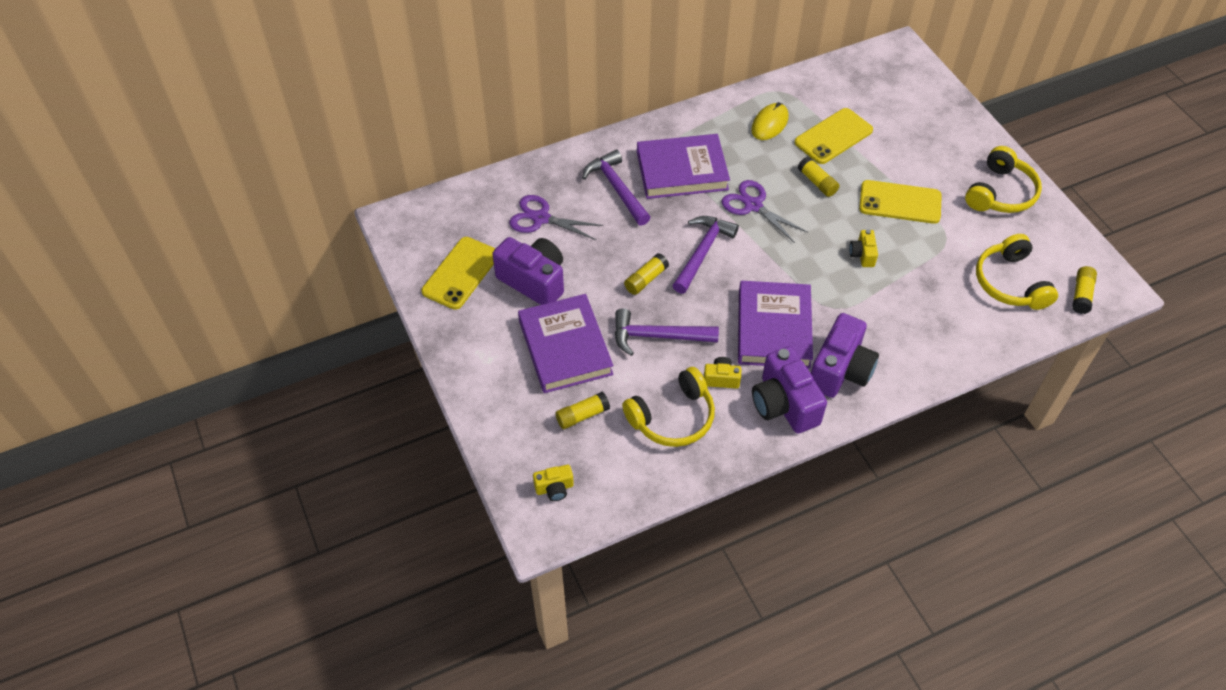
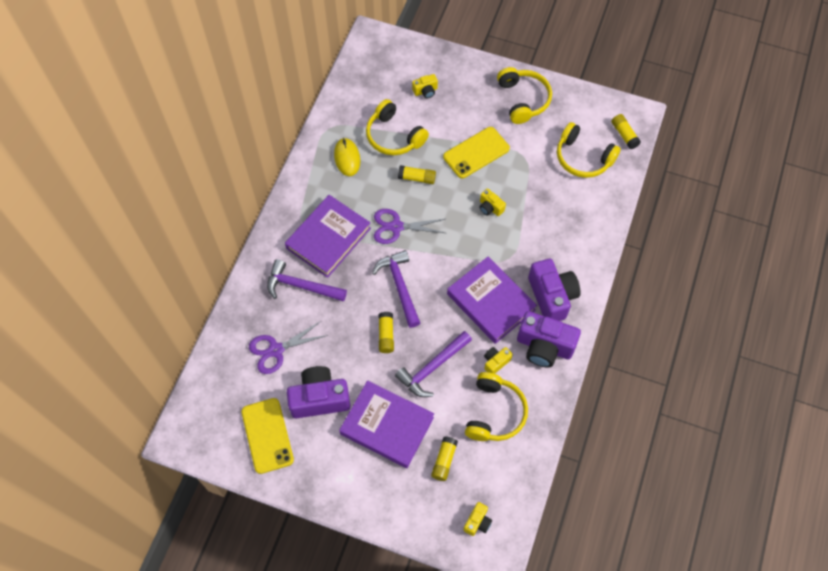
camera: 45 degrees left, 10 degrees up
(833, 136) = (394, 136): yellow phone -> yellow headphones
(905, 122) = (425, 91): none -> yellow camera

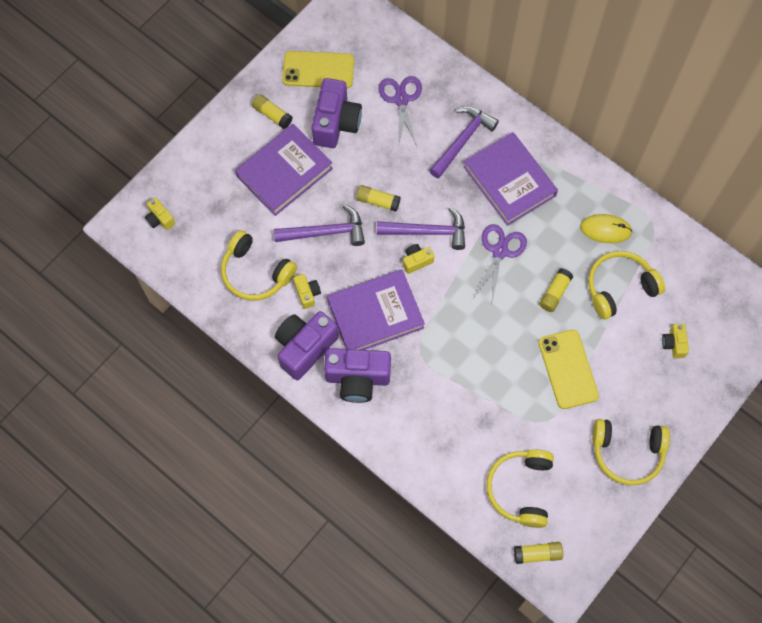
camera: 110 degrees right, 5 degrees up
(432, 368) = (326, 232): purple hammer -> purple hammer turned 105 degrees clockwise
(444, 460) = (229, 210): yellow glue stick -> yellow glue stick (272, 115)
(490, 208) = (489, 357): yellow camera -> yellow camera (416, 261)
(583, 158) = (521, 489): yellow headphones -> yellow headphones turned 45 degrees counterclockwise

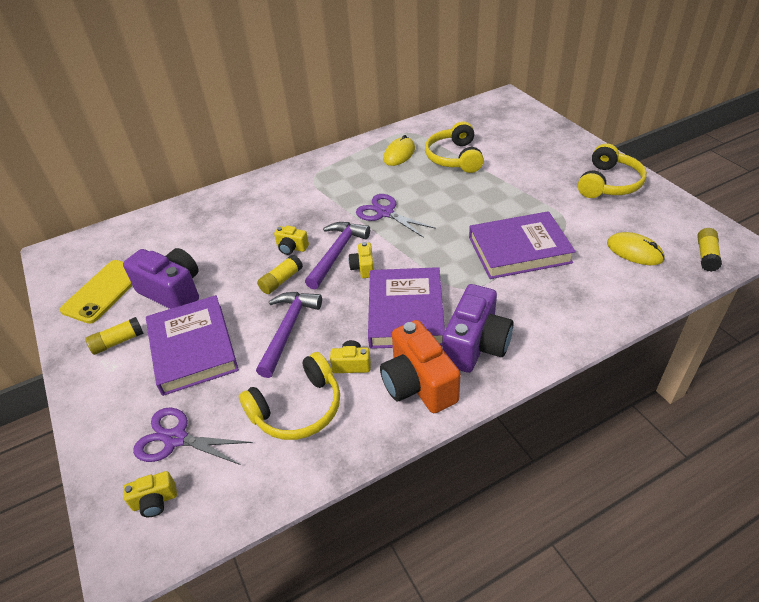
camera: 65 degrees left, 25 degrees down
(305, 348) = (418, 384): purple camera -> orange camera
(401, 99) = (189, 240): purple scissors -> purple scissors (176, 439)
(462, 140) = (262, 211): purple hammer -> none
(509, 181) = (321, 193): purple book -> purple book (519, 250)
(521, 489) = (634, 251): yellow headphones -> yellow mouse
(555, 293) = (442, 191): yellow glue stick -> none
(568, 369) = (518, 198): yellow phone -> none
(673, 344) = (516, 142): yellow camera -> yellow camera (291, 248)

